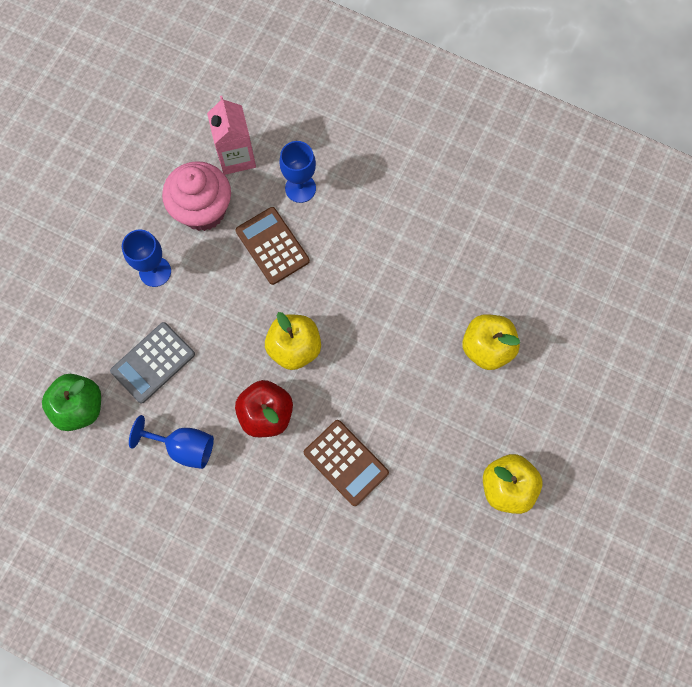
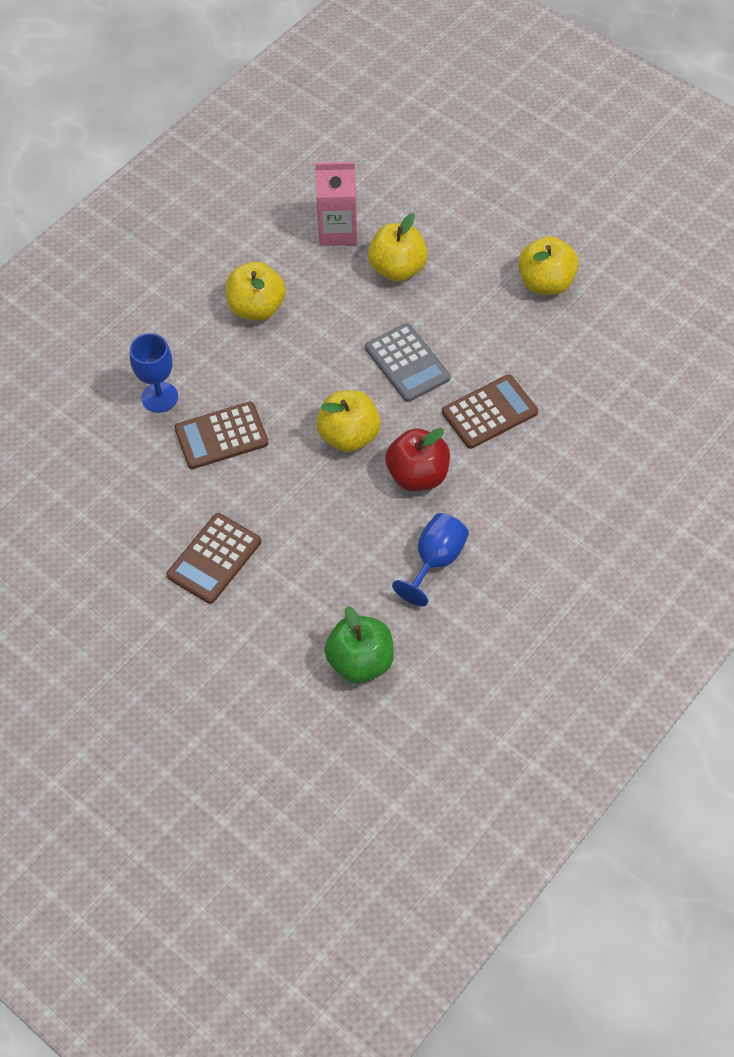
camera: 75 degrees left, 15 degrees down
(153, 363) = (327, 577): grey calculator -> grey calculator (407, 363)
(155, 271) = (214, 559): blue goblet -> brown calculator
(203, 210) = (153, 497): pink cupcake -> none
(236, 157) = (96, 453): pink carton -> pink carton (338, 231)
(411, 239) = (256, 308): none -> yellow apple

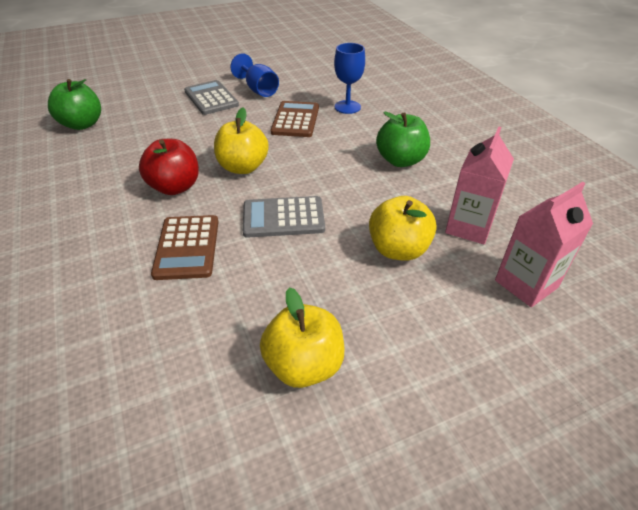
camera: 115 degrees right, 15 degrees down
(214, 559) = (211, 98): brown calculator -> grey calculator
(256, 308) = (400, 160): yellow apple -> green apple
(388, 185) = (526, 284): none -> pink carton
(435, 561) = (101, 172): blue goblet -> blue goblet (258, 90)

